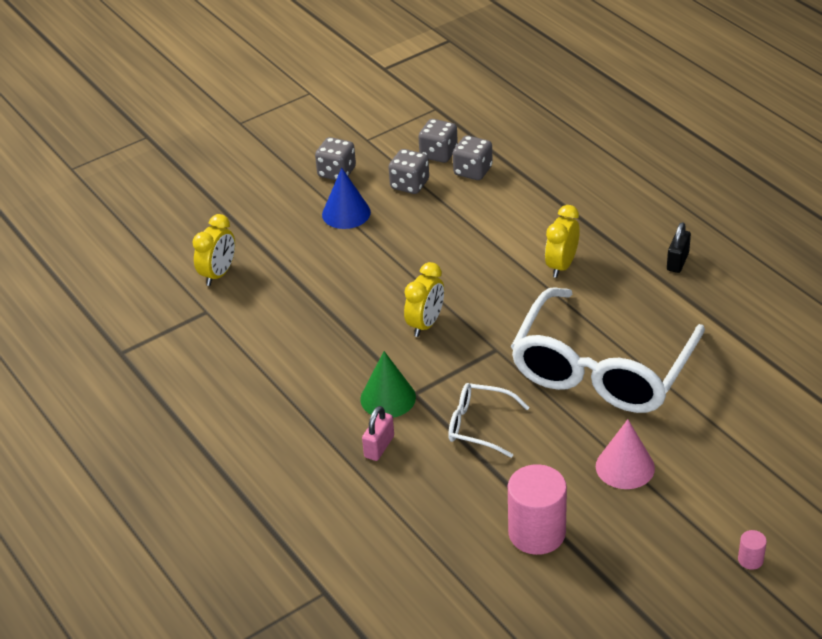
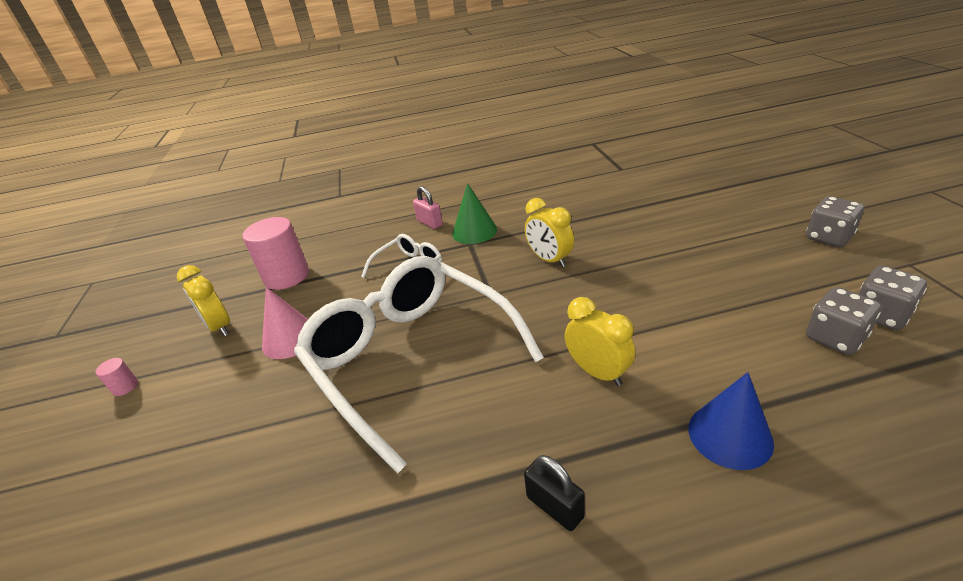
camera: 115 degrees right, 5 degrees down
(218, 274) = (666, 174): yellow clock -> yellow clock (220, 327)
(346, 213) = (745, 236): blue cone -> blue cone (730, 435)
(409, 184) = (801, 282): grey dice -> none

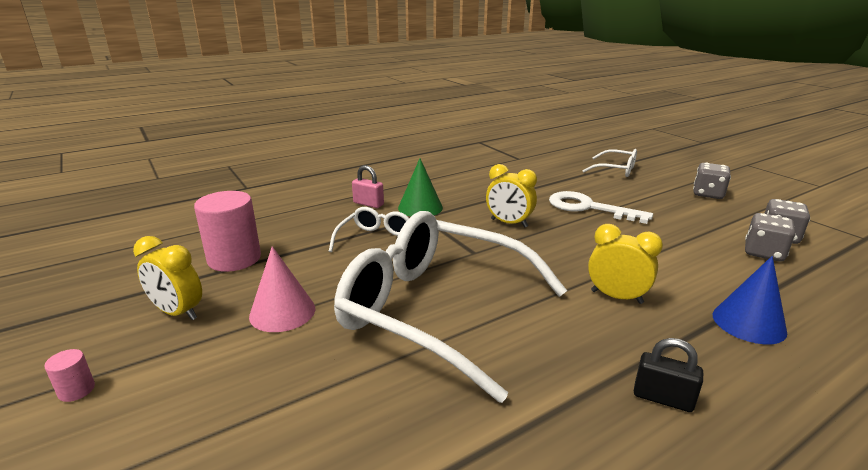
camera: 25 degrees left, 10 degrees down
(653, 246) = (588, 208): none -> white key
(729, 191) = (616, 170): none -> white glasses

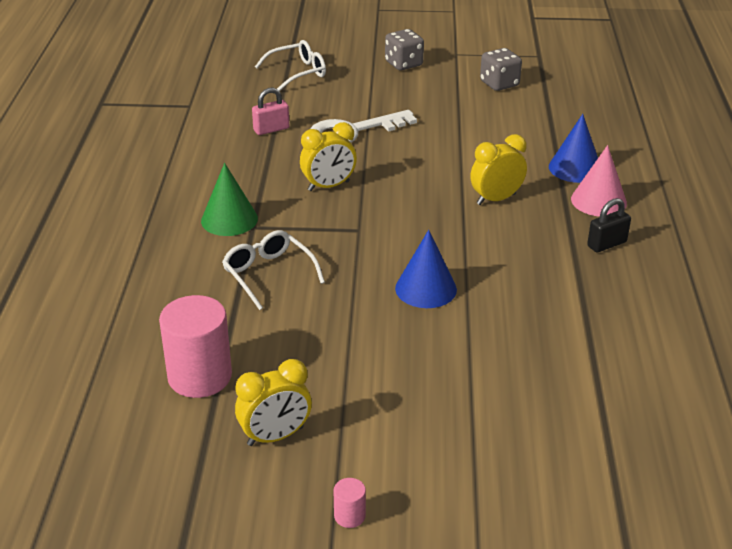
camera: 55 degrees left, 10 degrees up
(282, 312) = (342, 371): pink cone -> pink cone (598, 201)
(368, 204) = (175, 247): pink padlock -> pink padlock (271, 129)
(435, 310) = (426, 288): white glasses -> blue cone
(763, 253) = (511, 105): grey dice -> none

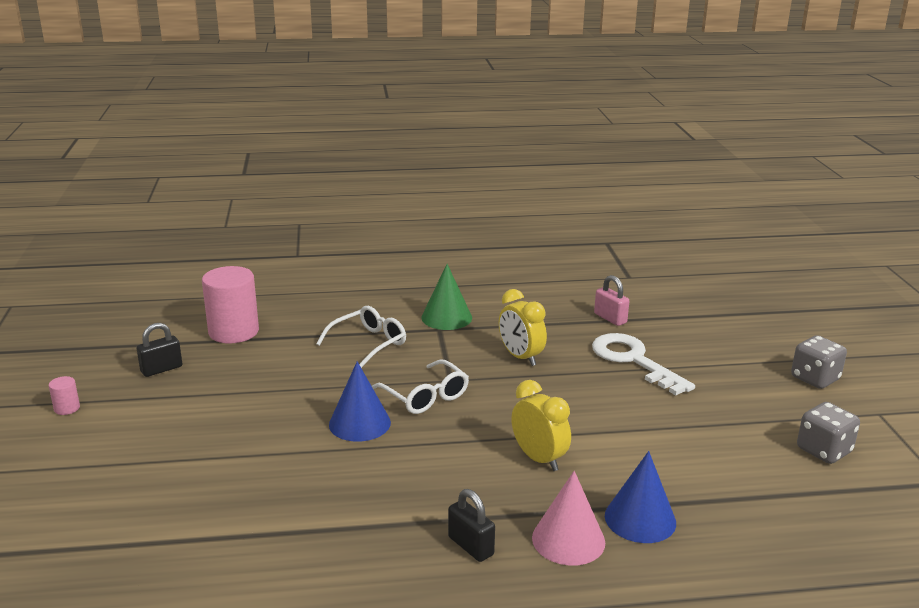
camera: 80 degrees right, 10 degrees down
(275, 436) = (161, 369): yellow clock -> black padlock
(298, 72) = (737, 319): white glasses -> white glasses (425, 396)

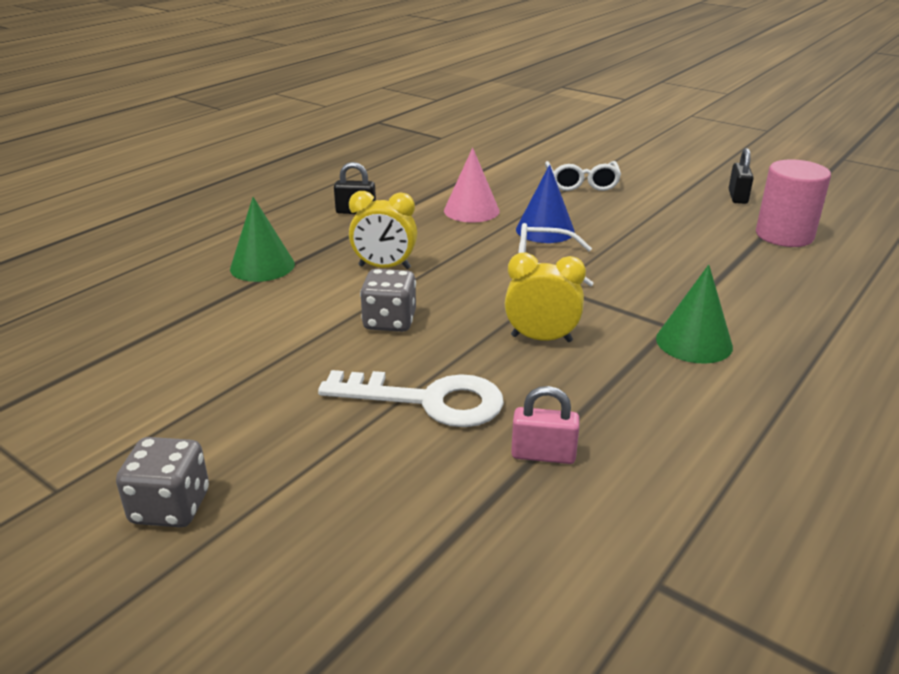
camera: 135 degrees right, 5 degrees up
(67, 408) = (709, 163): pink cylinder -> none
(368, 343) = (681, 279): white glasses -> white glasses (582, 183)
(568, 540) = (300, 237): pink cone -> pink cone (471, 210)
(640, 519) = (262, 266): blue cone -> green cone
(823, 450) = (123, 396): grey dice -> grey dice (390, 321)

